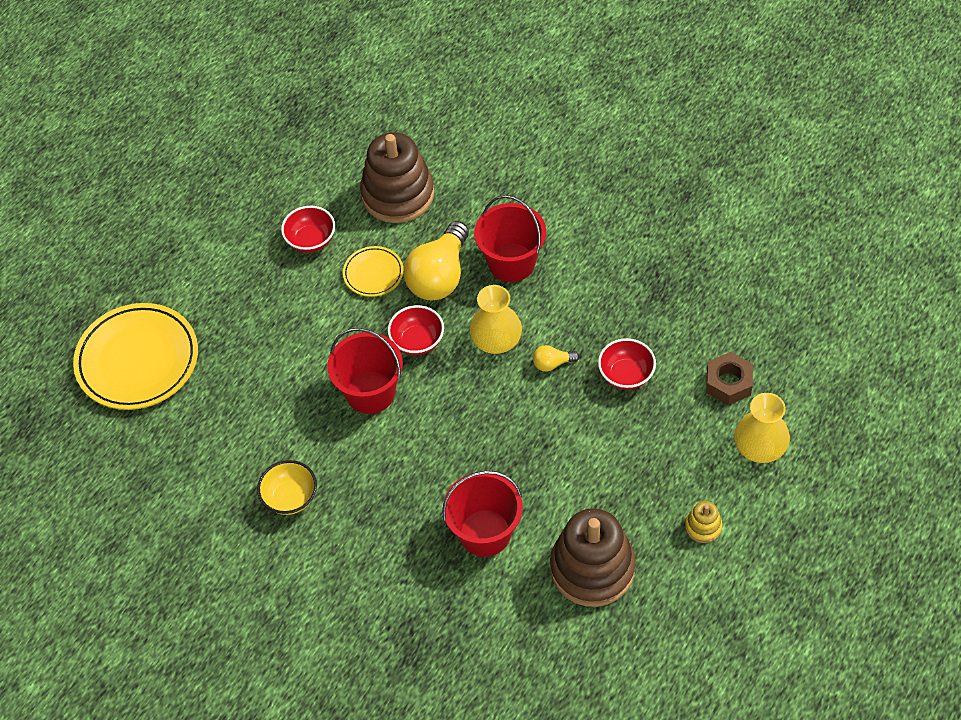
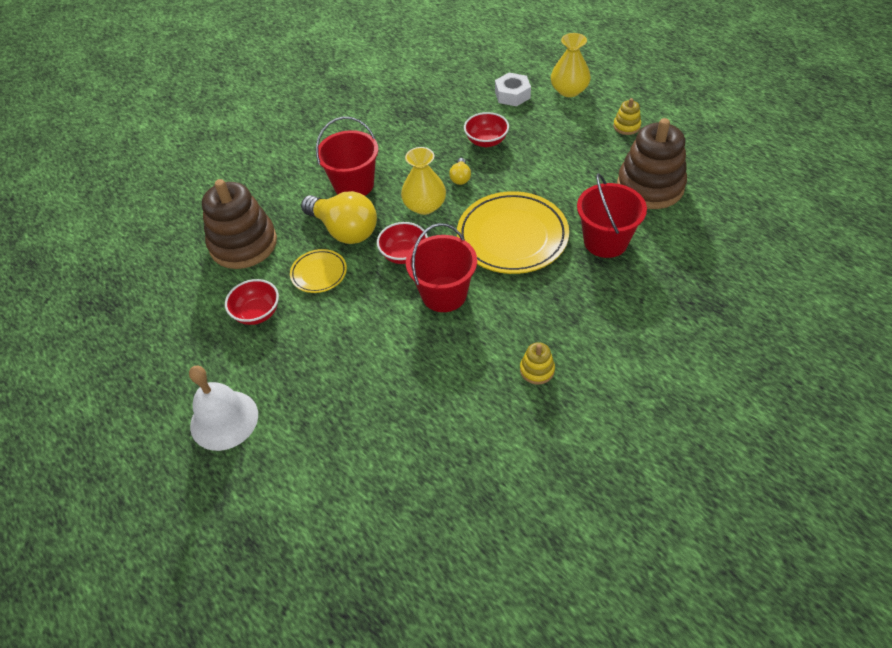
camera: 75 degrees left, 5 degrees down
(137, 360) = (327, 485): yellow plate -> yellow plate (512, 237)
(188, 260) = (224, 420): none -> white bell
(290, 497) = (537, 370): yellow bowl -> yellow stacking toy
(728, 383) = (512, 95): brown nut -> white nut

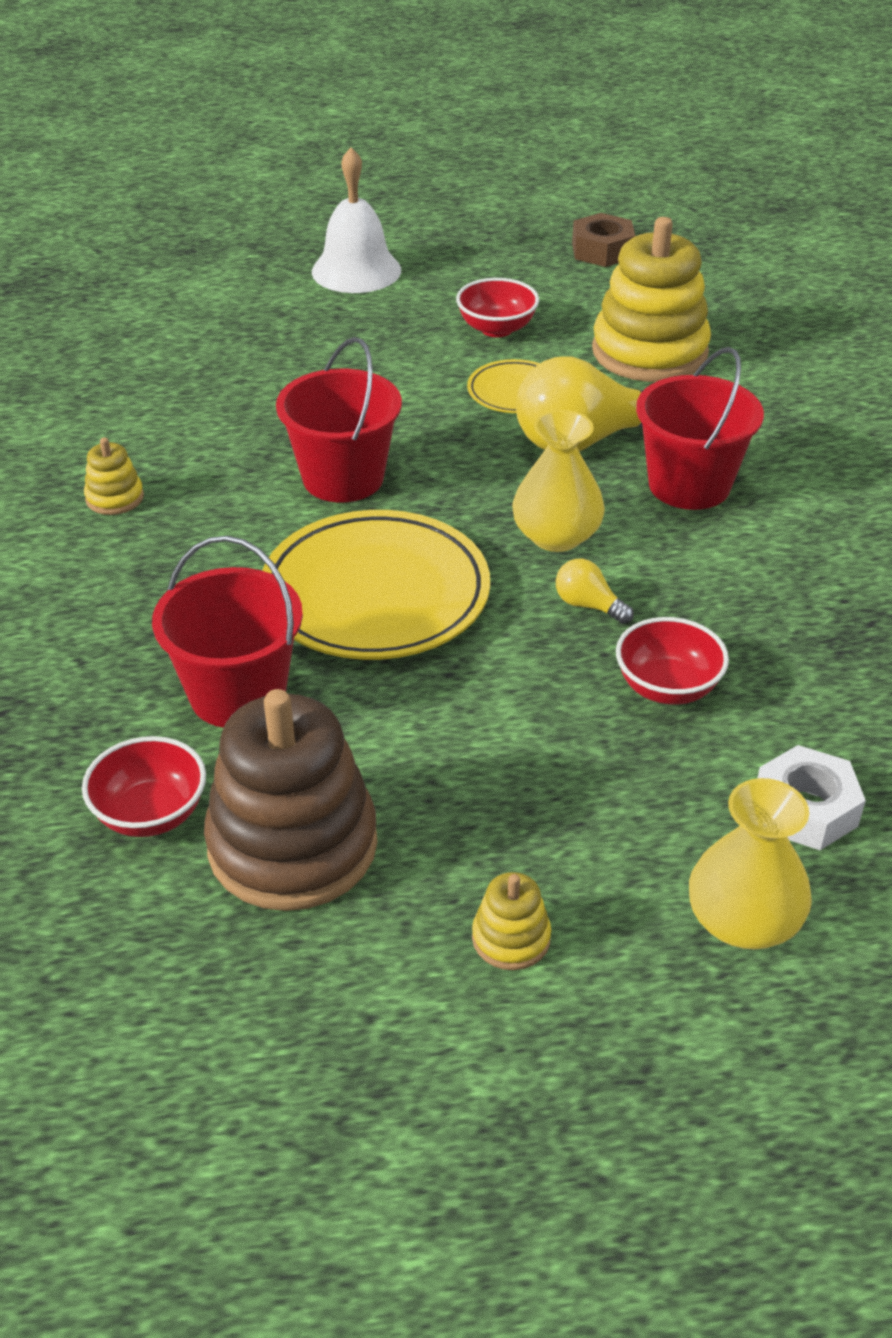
camera: 120 degrees right, 10 degrees down
(130, 314) = (602, 250): none -> brown nut
(243, 244) = (649, 352): brown stacking toy -> yellow stacking toy
(404, 254) = (466, 474): red bowl -> red bowl (151, 814)

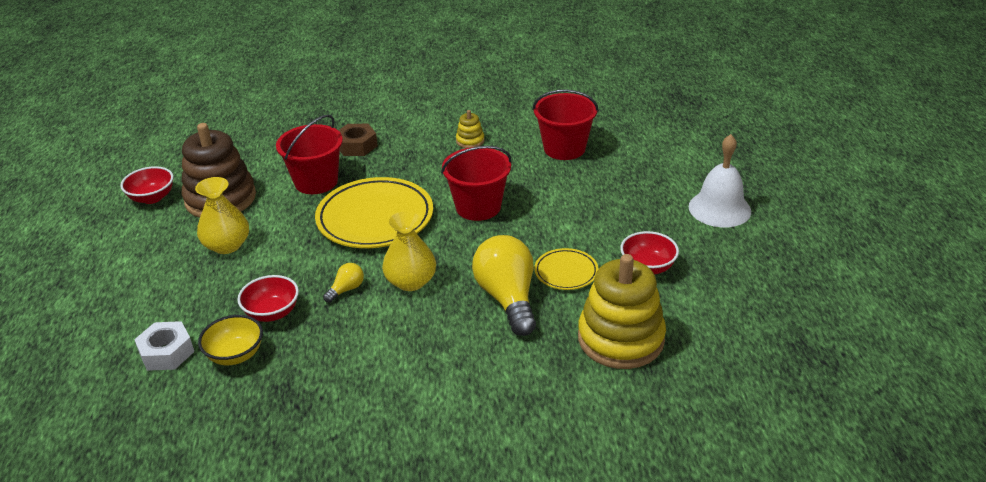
camera: 95 degrees right, 5 degrees down
(151, 814) = (253, 165): red bowl -> red bowl (152, 198)
(511, 938) = (142, 253): yellow stacking toy -> none
(602, 250) = (779, 326): brown nut -> brown nut (356, 146)
(689, 485) = (453, 341): red bucket -> red bucket (564, 148)
(743, 921) = (113, 321): yellow vase -> yellow vase (227, 245)
(784, 714) = (235, 355): none -> yellow bowl

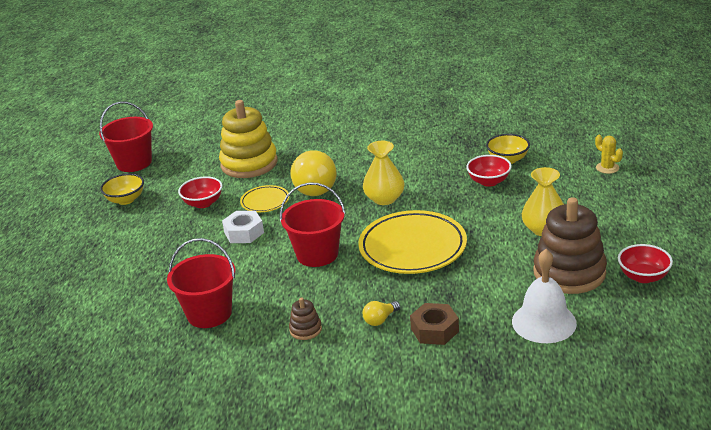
camera: 170 degrees left, 5 degrees down
(105, 341) = (607, 168): none -> yellow cactus
(167, 352) = (557, 161): white nut -> white nut (244, 232)
(316, 182) = (474, 287): red bucket -> red bucket (134, 163)
(346, 289) = (434, 194): yellow light bulb -> yellow light bulb (380, 320)
(470, 141) = (305, 329): yellow stacking toy -> brown stacking toy
(719, 208) = (112, 245): white bell -> white bell (544, 322)
(758, 269) = (126, 200): none -> yellow bowl

